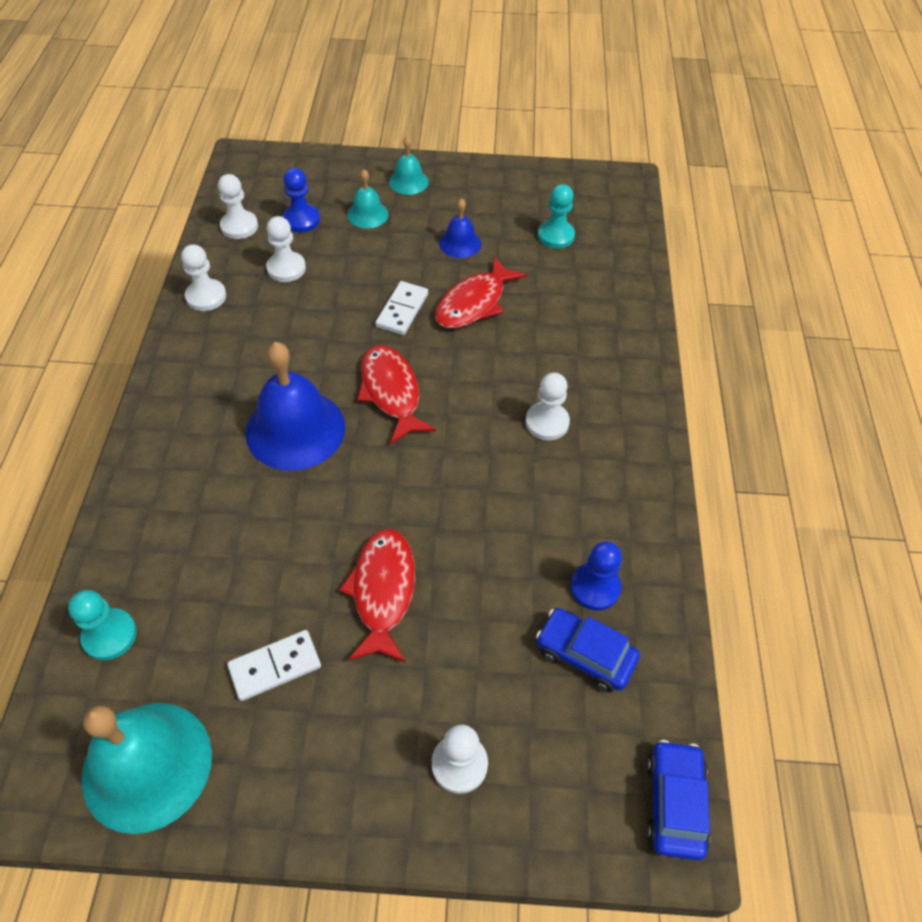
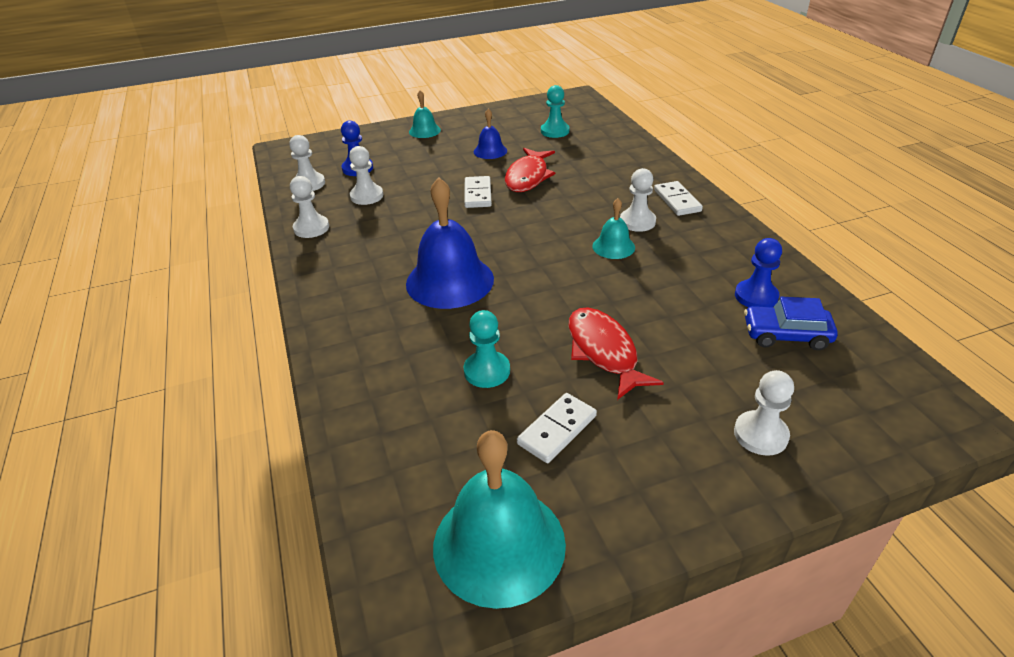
camera: 20 degrees left, 15 degrees down
(109, 635) = (389, 464): turquoise pawn -> turquoise pawn (487, 371)
(367, 214) = (407, 153): turquoise bell -> turquoise bell (613, 246)
(391, 392) = (508, 238): red fish -> none
(616, 407) = (677, 201): none -> white domino
(674, 803) = (932, 395): blue car -> none

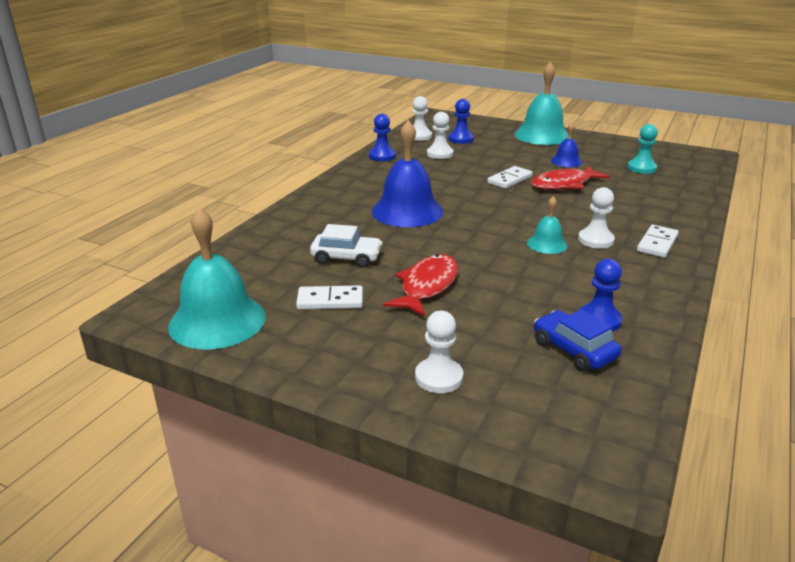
camera: 45 degrees right, 10 degrees down
(311, 228) = (382, 156): white pawn -> blue pawn
(424, 131) = (542, 135): turquoise bell -> turquoise bell, size x1.97
(487, 371) = (346, 257): turquoise pawn -> white car

